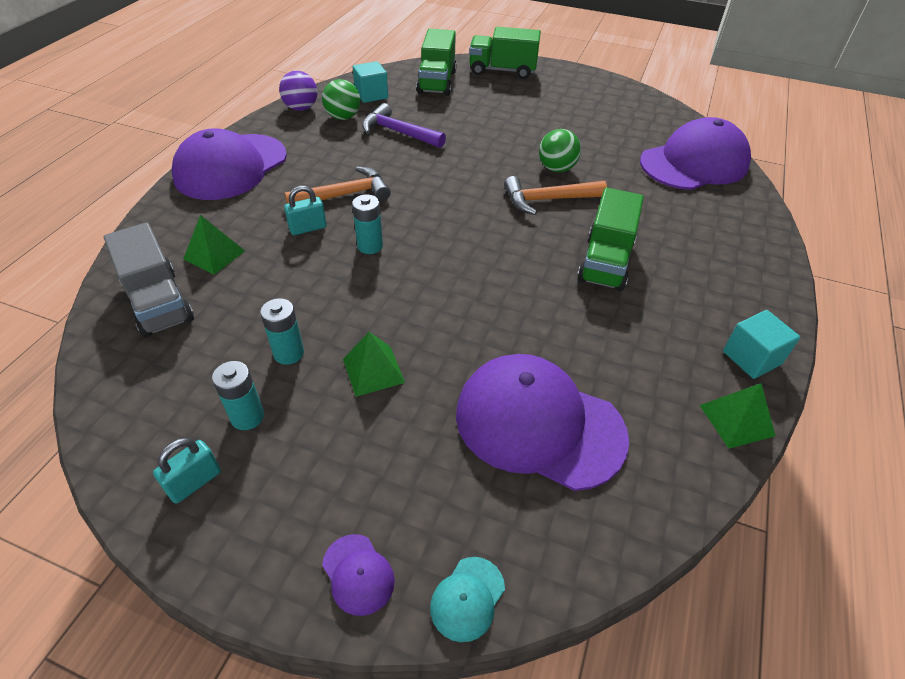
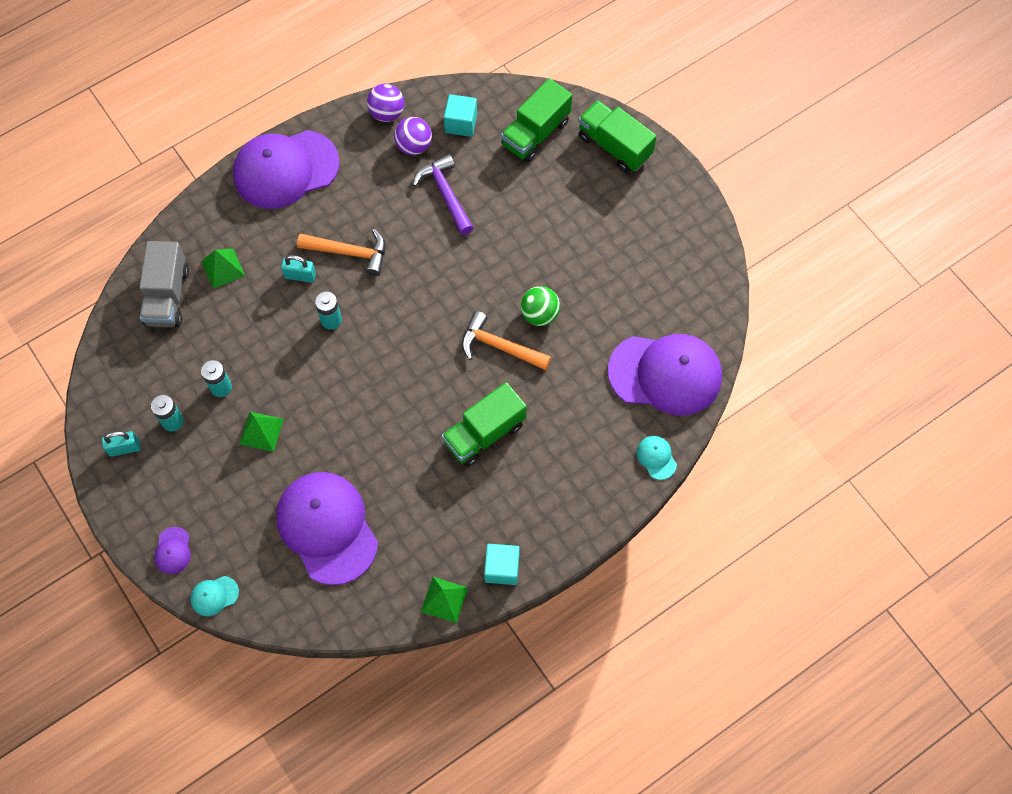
camera: 35 degrees right, 20 degrees up
(343, 117) = (414, 146): green ball -> purple ball
(758, 212) = (656, 457): none -> turquoise cap

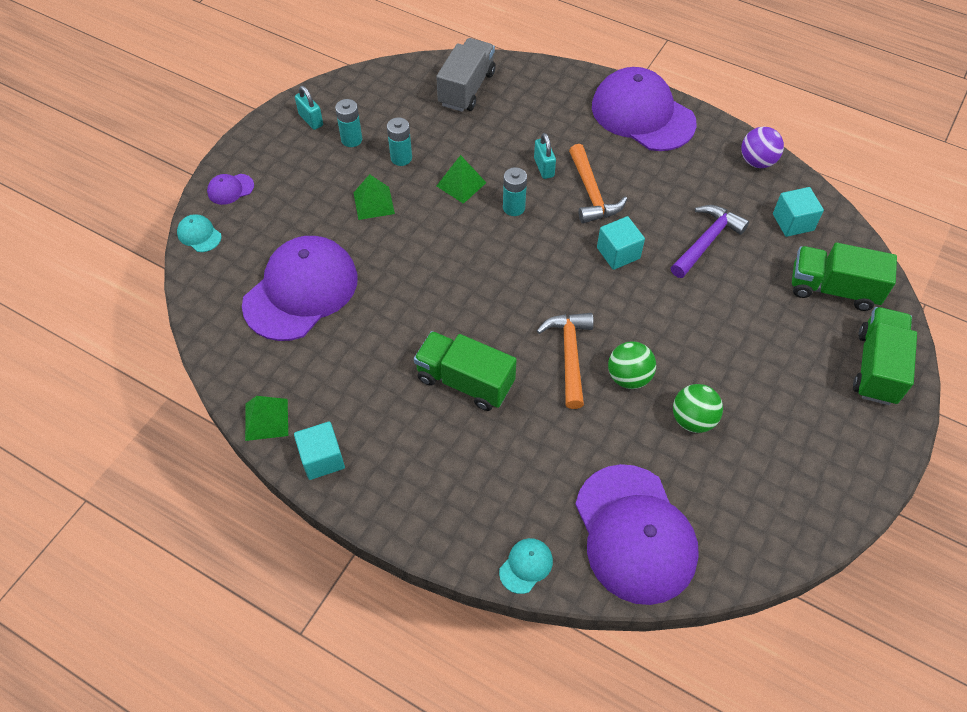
camera: 65 degrees right, 10 degrees down
(167, 296) = (467, 89): grey truck -> grey truck turned 135 degrees clockwise
(223, 268) = (516, 113): green pyramid -> green pyramid (461, 184)
(414, 146) = (739, 195): purple ball -> none
(422, 263) = (618, 253): none -> turquoise cube
(596, 289) = (693, 419): none -> green ball

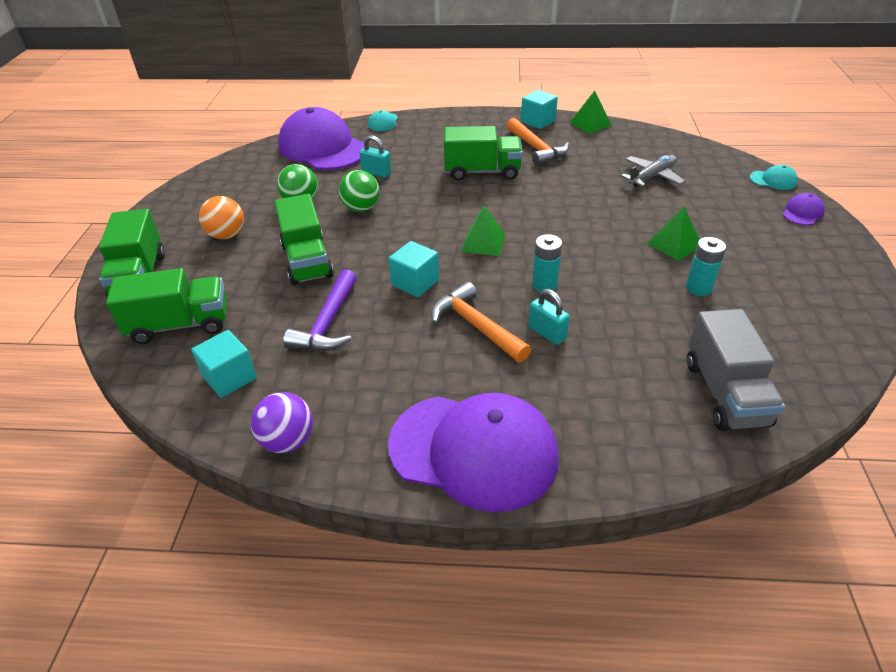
camera: 155 degrees right, 15 degrees down
(301, 291) = (652, 177): purple cap -> grey plane
(311, 120) = (832, 289): turquoise padlock -> turquoise padlock (376, 173)
(351, 139) = (767, 286): turquoise battery -> none
(461, 184) = (614, 286): green pyramid -> green pyramid (483, 242)
(569, 355) = (415, 206): orange hammer -> orange hammer (536, 148)
(707, 320) = (307, 261): none -> green truck
(785, 395) = (227, 235): none -> orange ball

